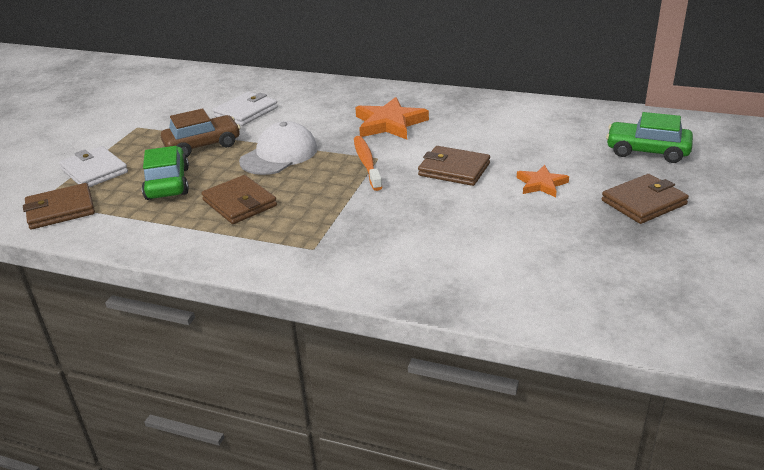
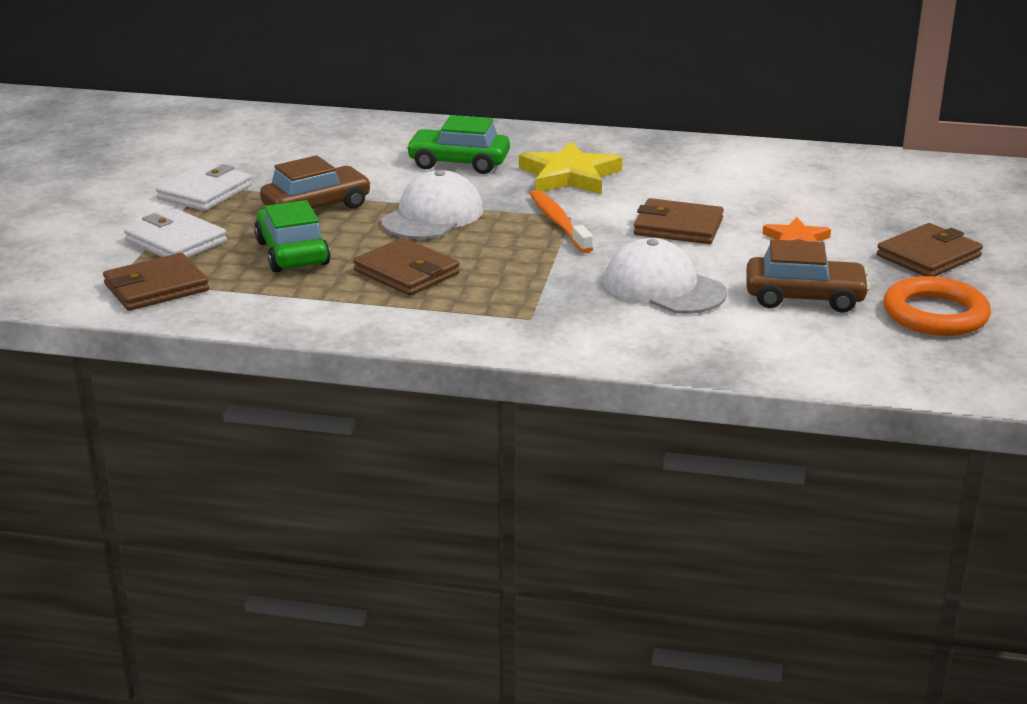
camera: 10 degrees left, 5 degrees down
(246, 112) = (357, 165): white wallet -> white wallet (205, 192)
(389, 123) = (569, 176): orange star -> yellow star
(425, 224) = (663, 287): none -> white cap
(533, 238) = (804, 297): none -> brown car
(637, 259) = (935, 314): none -> orange ring
(647, 151) = (919, 200): green car -> green car (458, 163)

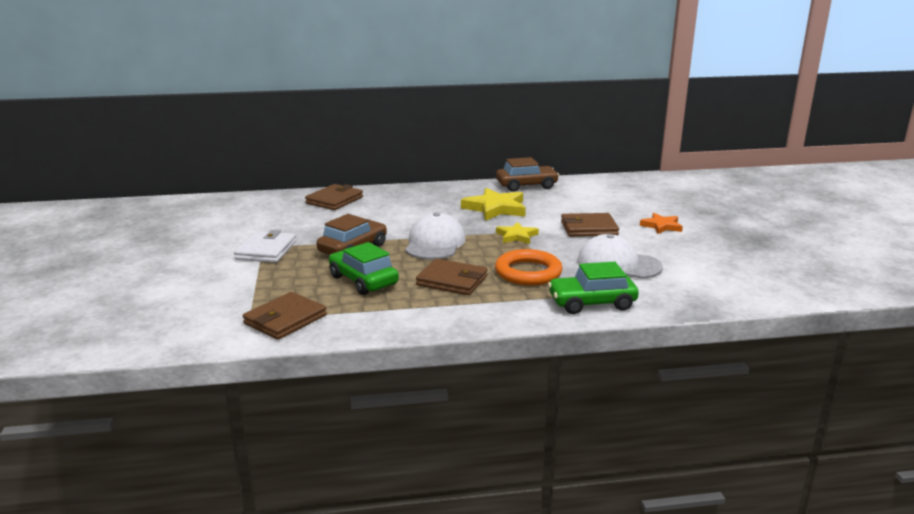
camera: 20 degrees left, 5 degrees down
(176, 241) = (273, 285): white wallet -> none
(458, 163) = (420, 210): green car -> green car (591, 303)
(558, 222) = (516, 236): orange toothbrush -> yellow star
(804, 297) = (702, 257): brown car -> brown car (526, 186)
(928, 256) = (739, 224): brown wallet -> brown wallet (334, 200)
(935, 314) = (780, 255): orange ring -> orange ring (528, 272)

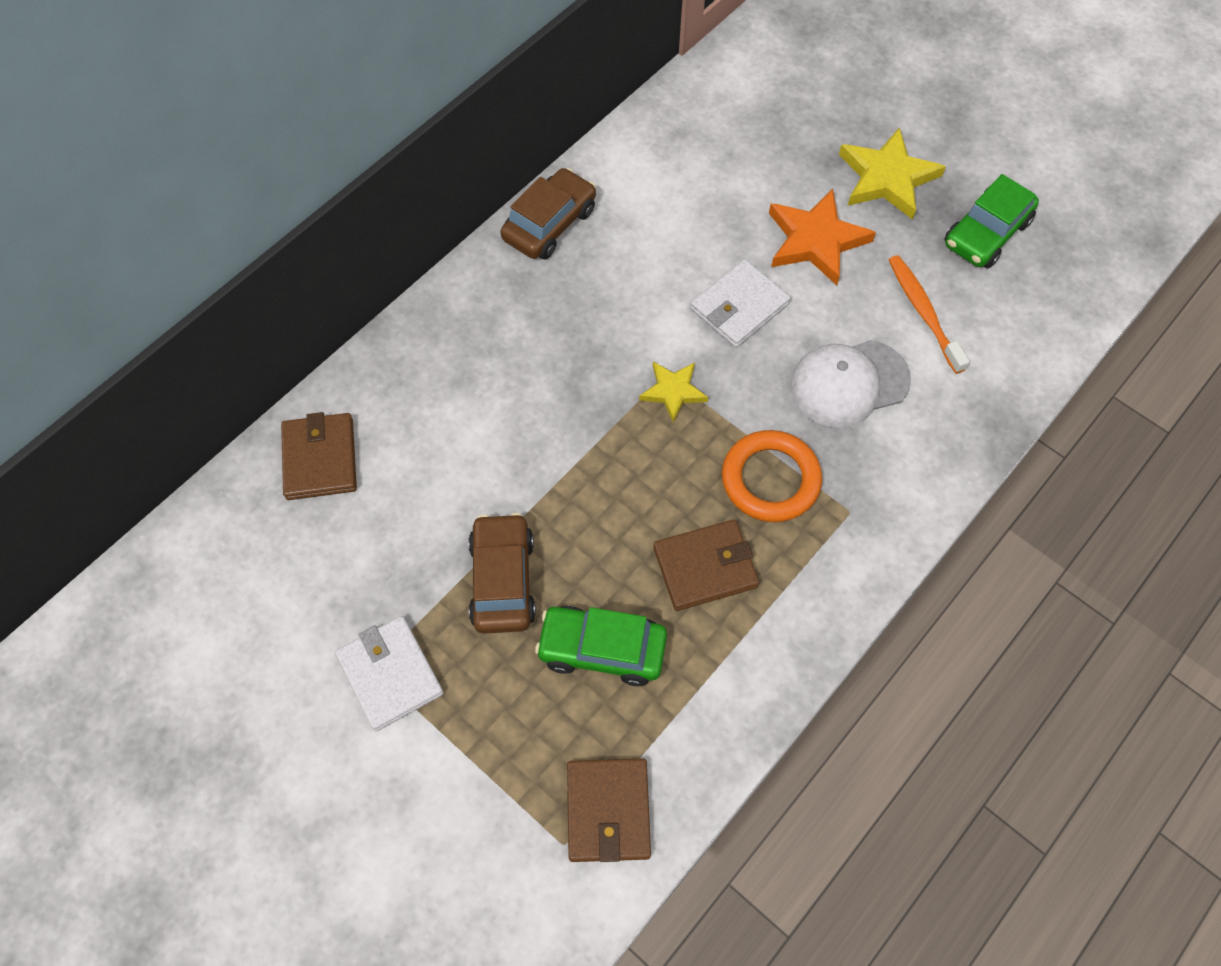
camera: 40 degrees left, 40 degrees up
(435, 243) = (592, 486): white cap -> none
(495, 208) = (574, 327): yellow star -> yellow star (887, 178)
(589, 228) = (739, 307): brown wallet -> white wallet
(591, 303) = (895, 500): green car -> green car (986, 233)
(661, 226) = (816, 240): orange star -> orange star, size x1.70
(698, 261) = (923, 312): none -> orange toothbrush

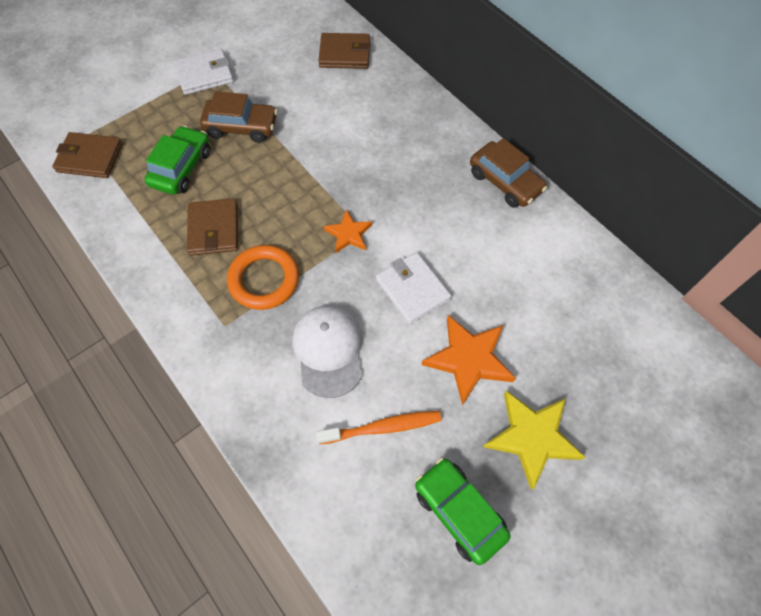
camera: 100 degrees right, 0 degrees up
(673, 391) = (348, 234): yellow star -> orange star

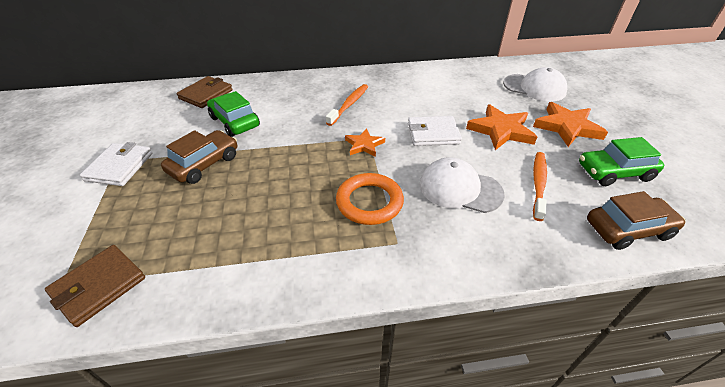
camera: 60 degrees left, 20 degrees down
(181, 168) = (201, 215): green car -> green car (235, 122)
(214, 229) = (291, 216): brown wallet -> none
(415, 183) = (349, 104): none -> orange toothbrush
(505, 182) = (380, 75): brown car -> brown car (628, 229)
(532, 437) = (567, 127): yellow star -> orange star
(614, 372) = (534, 88): none -> white cap

